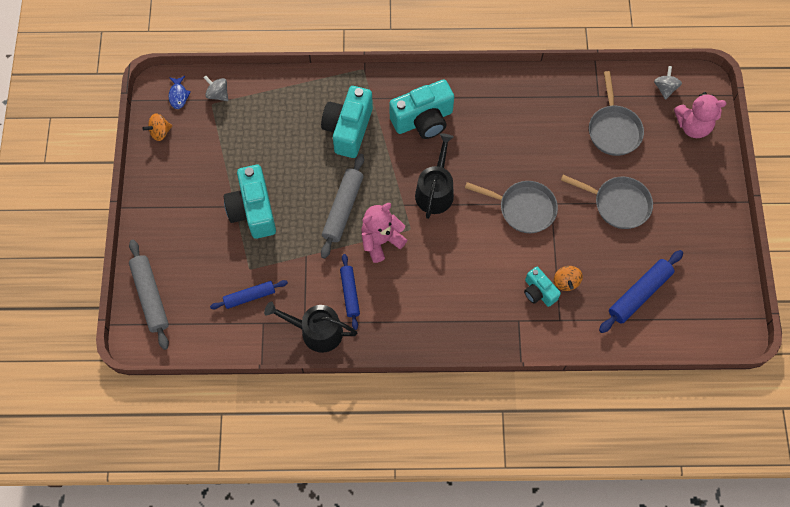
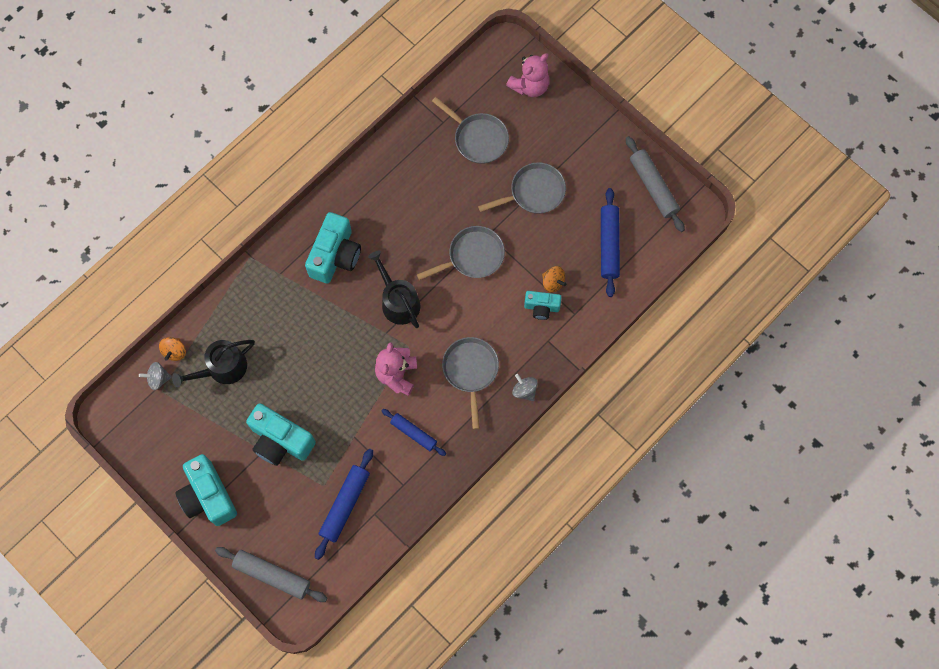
camera: 45 degrees left, 5 degrees up
(160, 132) = (145, 449): orange spinning top -> orange spinning top (175, 351)
(178, 95) = (127, 408): blue fish -> none
(249, 296) = (344, 505): blue rolling pin -> blue rolling pin, size x1.52
(316, 331) = (418, 483): black watering can -> black watering can (222, 368)
(343, 209) = (345, 377): grey rolling pin -> grey rolling pin (653, 187)
(348, 129) = (287, 314): turquoise camera -> turquoise camera (208, 496)
(437, 288) = (470, 371): none -> grey pan
(665, 88) = (484, 74): grey spinning top -> grey spinning top (524, 390)

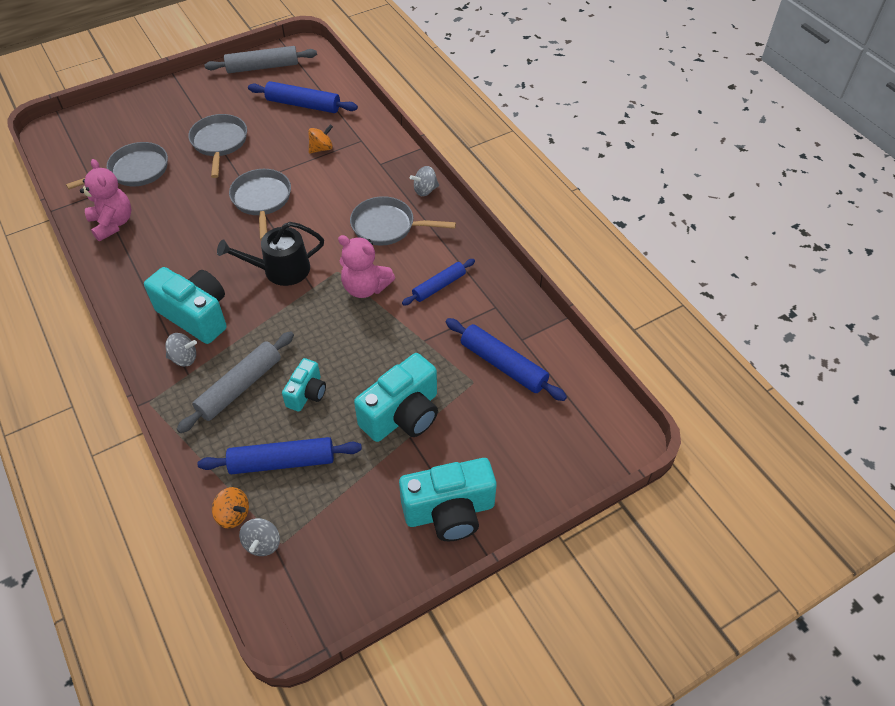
camera: 75 degrees left, 20 degrees down
(222, 368) = (282, 461): black watering can -> blue rolling pin
(272, 575) = (572, 457): grey rolling pin -> grey rolling pin (239, 387)
(293, 264) = (184, 358): none -> grey spinning top
(530, 86) = (105, 124): pink teddy bear -> pink teddy bear (113, 223)
(541, 307) = (343, 161): turquoise camera -> turquoise camera (307, 393)

